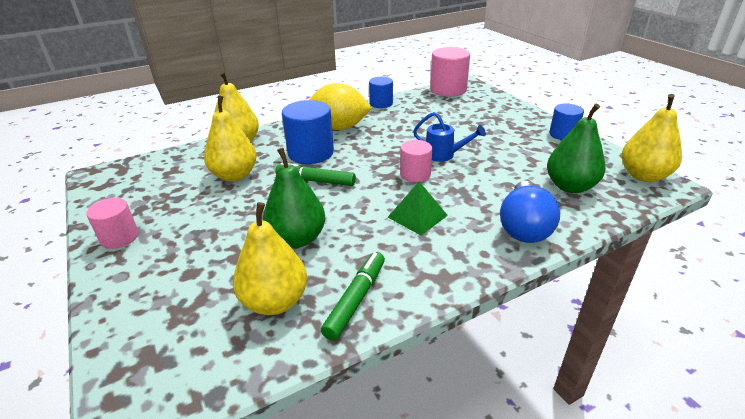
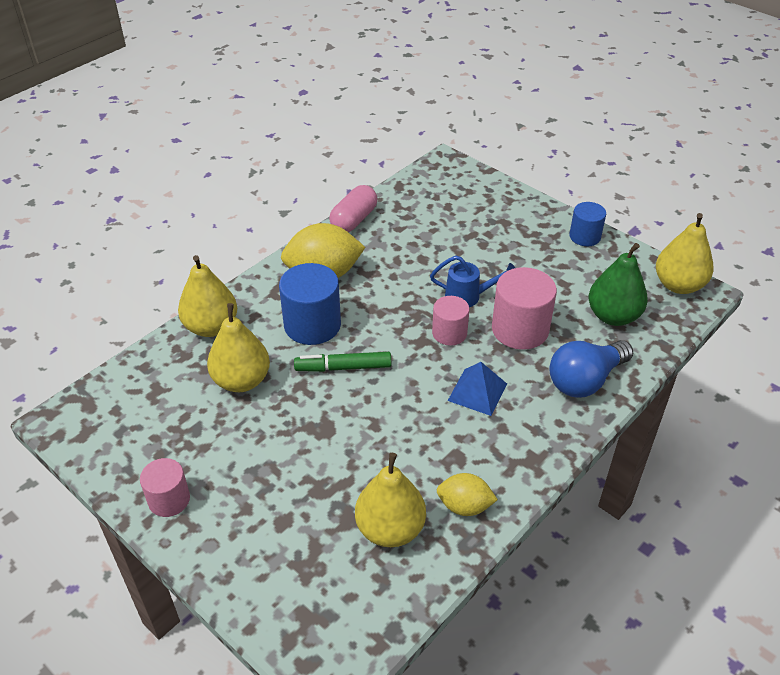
camera: 20 degrees left, 10 degrees up
(297, 239) = (369, 451): green pear -> none
(355, 300) = (464, 506): green marker -> yellow lemon
(381, 103) = (354, 220): blue cylinder -> pink capsule
(417, 216) = (477, 392): green pyramid -> blue pyramid
(448, 89) = (426, 178): pink cylinder -> pink cylinder (520, 329)
(524, 226) = (585, 380): blue light bulb -> blue light bulb turned 60 degrees clockwise

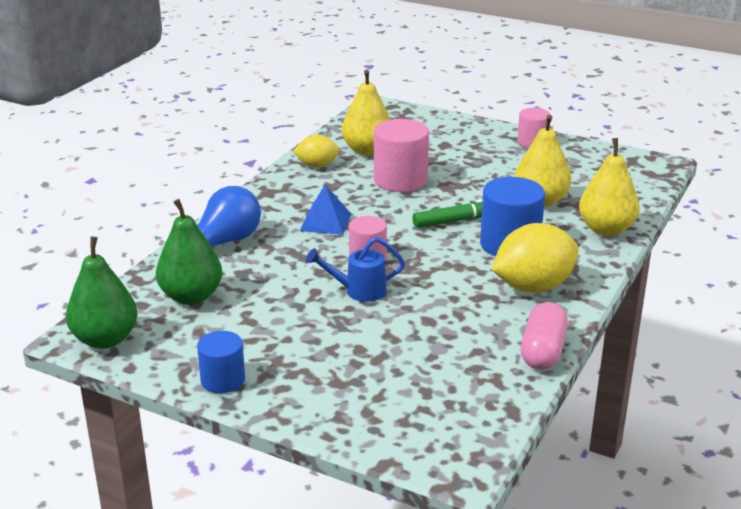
camera: 165 degrees right, 15 degrees down
(520, 329) = (294, 271): pink cylinder -> pink cylinder (400, 180)
(678, 285) = (105, 339): yellow pear -> green pear

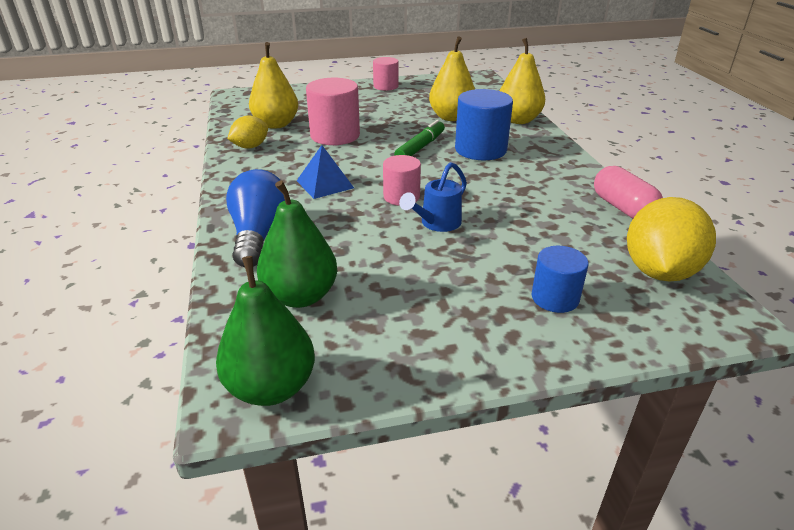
camera: 40 degrees left, 5 degrees up
(223, 380) = (453, 359): blue cylinder -> blue cylinder (555, 298)
(533, 287) = (542, 170): yellow lemon -> yellow lemon (659, 271)

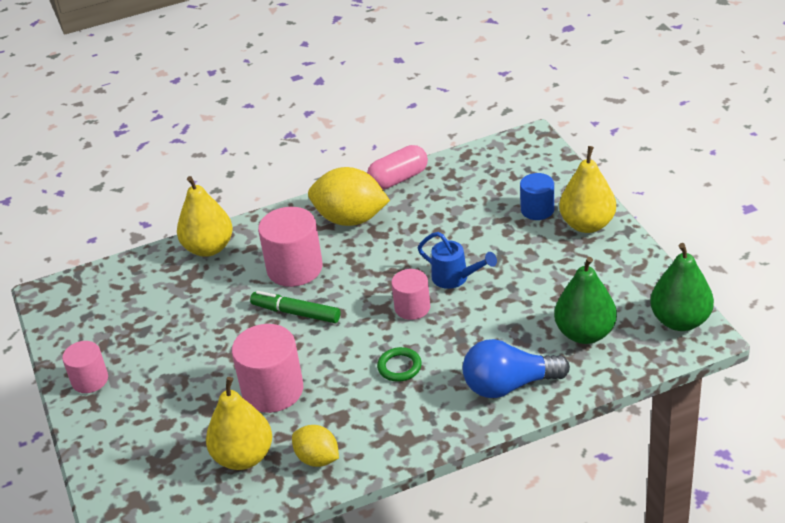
camera: 95 degrees left, 5 degrees up
(325, 184) = (399, 367): blue pyramid -> green ring
(451, 117) = (204, 301): yellow pear -> yellow pear (587, 224)
(480, 149) = (294, 268): blue cylinder -> pink cylinder
(659, 271) = (487, 165): yellow lemon -> yellow lemon (350, 219)

